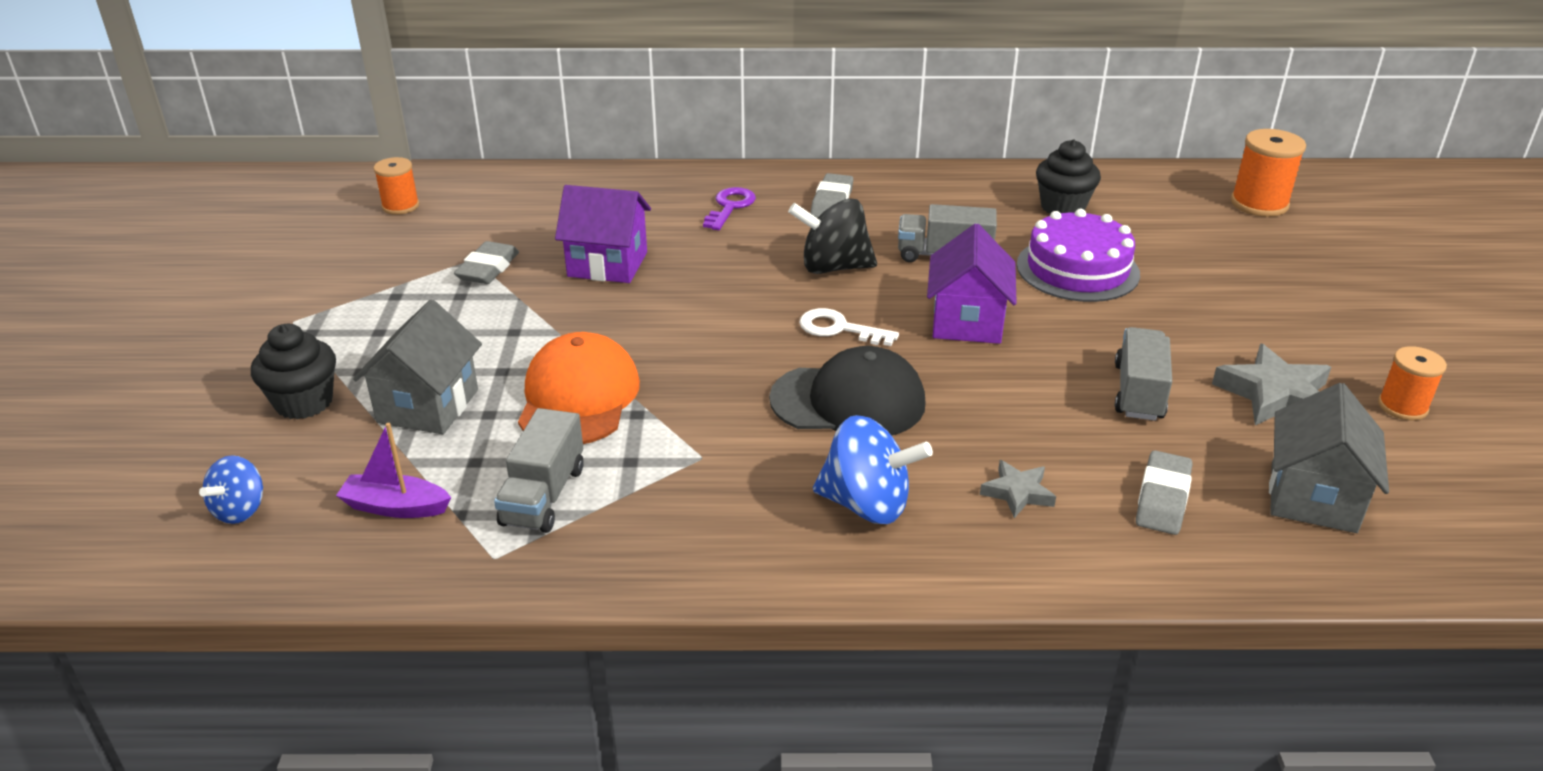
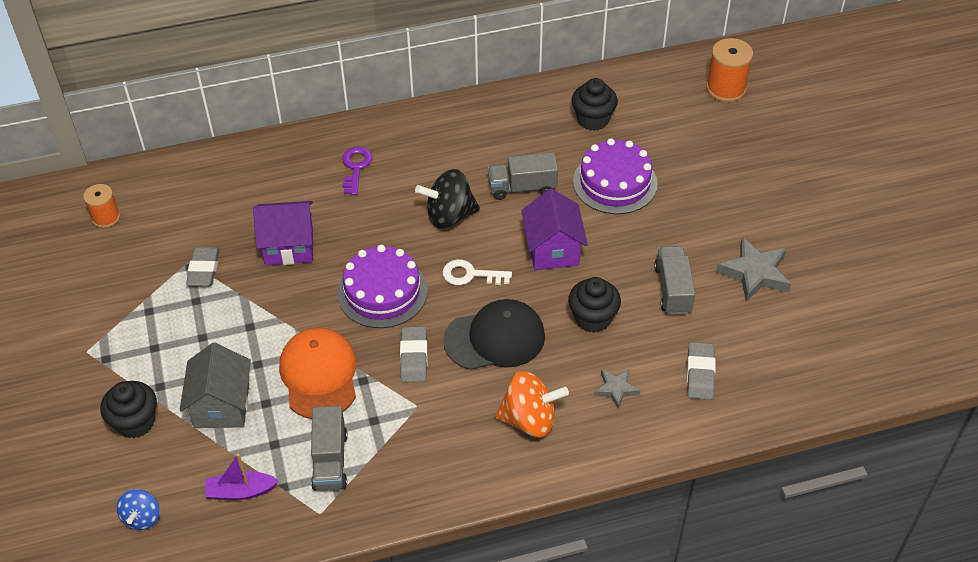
camera: 15 degrees left, 15 degrees up
(708, 326) = (382, 292): none -> purple cake
(832, 202) = (428, 147): grey eraser -> grey eraser (414, 357)
(867, 505) = (529, 420): blue spinning top -> orange spinning top
(1004, 404) = (592, 318): none -> black cupcake
(1313, 497) = (784, 352): grey house -> none
(1402, 407) = (830, 266): orange spool -> none

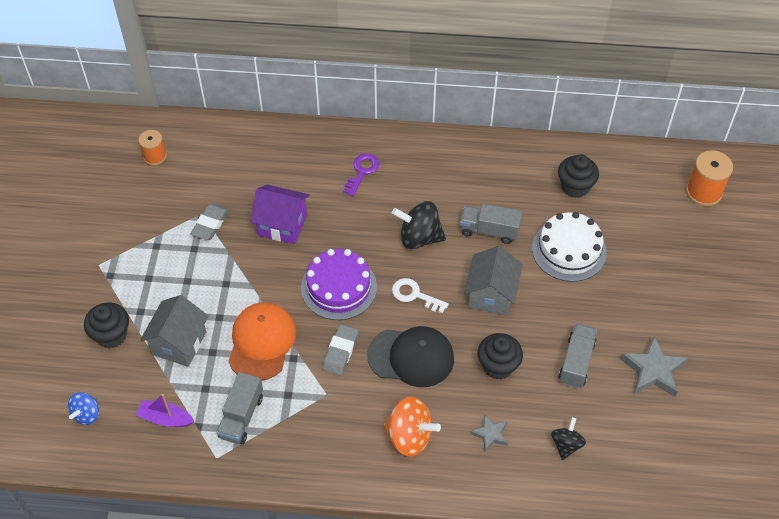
camera: 20 degrees right, 5 degrees up
(553, 250) = (491, 294): purple house -> grey house
(615, 182) = (569, 250): purple cake -> white cake
(700, 374) = (566, 445): grey eraser -> black spinning top

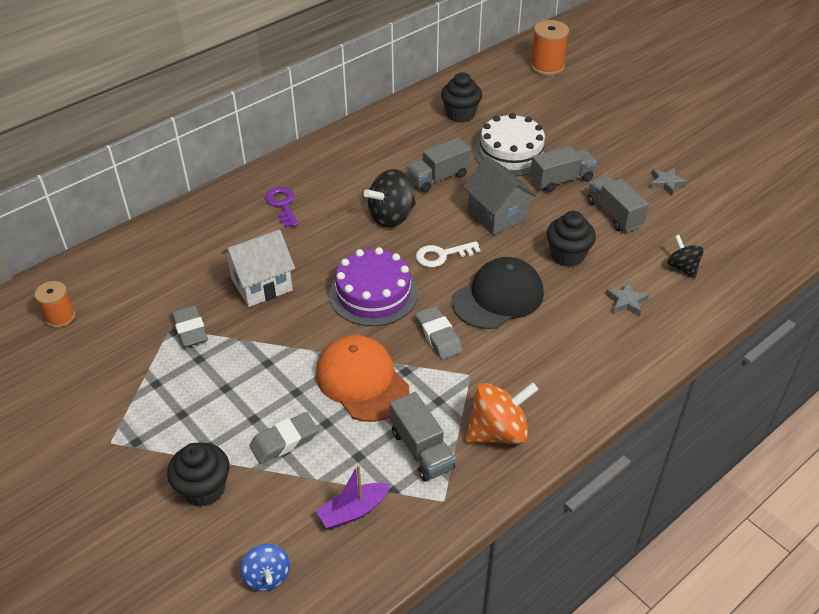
camera: 45 degrees left, 10 degrees down
(179, 343) = (284, 441): grey house -> grey eraser
(282, 225) = (262, 285): purple house -> white house
(409, 436) = (574, 350): orange spinning top -> orange spinning top (498, 431)
(575, 303) = (561, 180): none -> grey truck
(653, 370) = (666, 183): grey star -> grey star, size x0.57

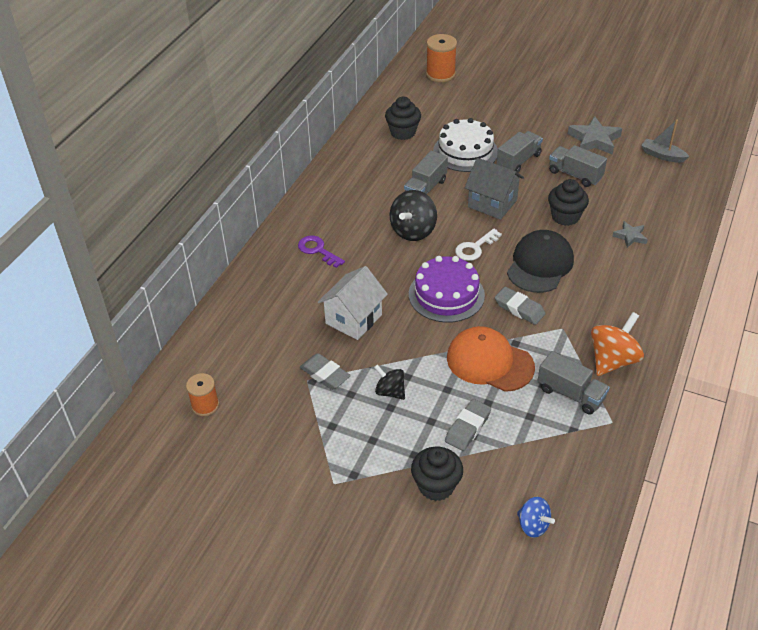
camera: 25 degrees left, 0 degrees up
(353, 511) = (557, 455): purple boat -> none
(666, 183) = (594, 140): grey star -> grey star, size x1.74
(682, 267) = (649, 199): black spinning top -> black spinning top (390, 391)
(736, 224) = (662, 156): none -> grey boat

